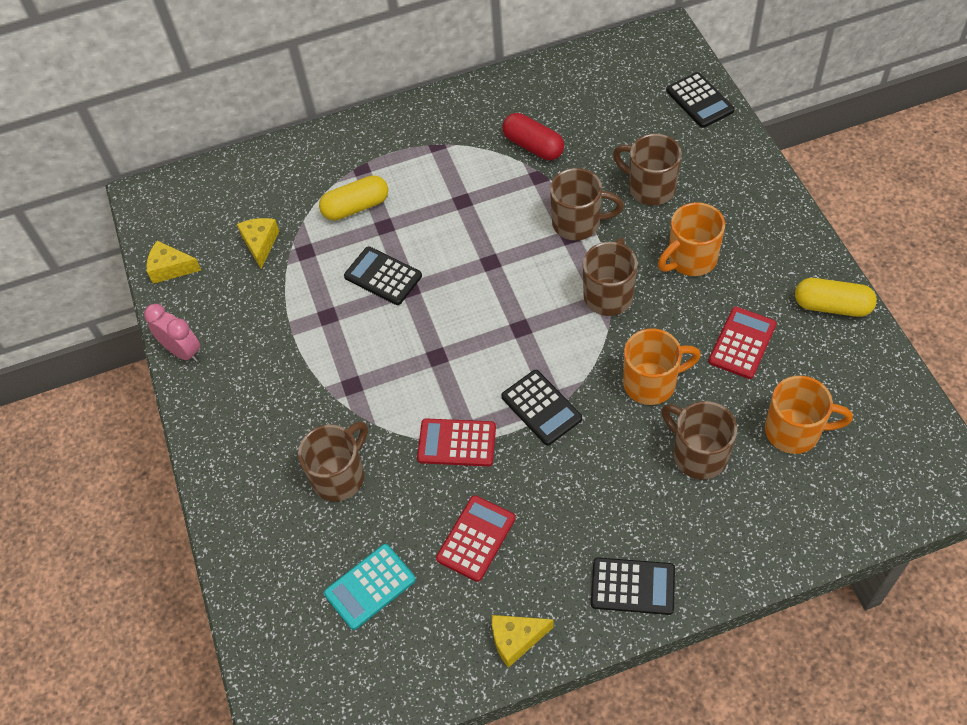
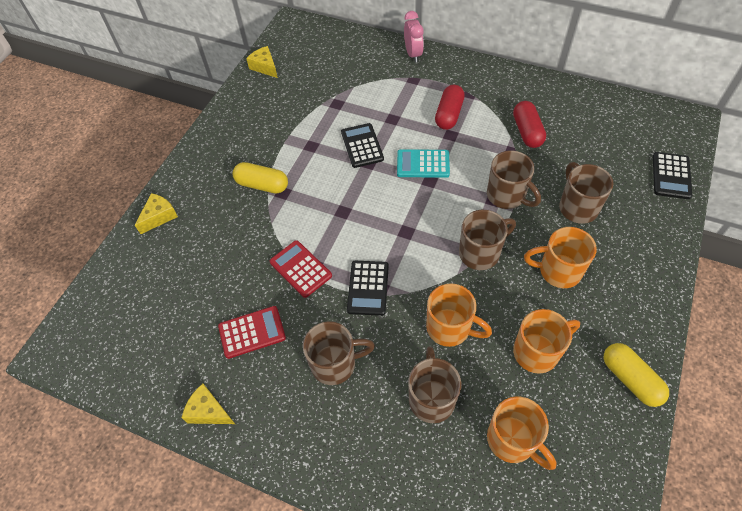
camera: 40 degrees right, 0 degrees up
(183, 351) = (225, 112): pink clock -> pink clock (413, 54)
(260, 244) = (319, 84): yellow cheese -> yellow cheese (159, 216)
(340, 476) = (224, 236): brown mug -> brown mug (335, 364)
(356, 207) = (388, 98): yellow capsule -> yellow capsule (262, 185)
(370, 586) = (173, 309): turquoise calculator -> turquoise calculator (423, 164)
(438, 181) = (449, 115): none -> red capsule
(632, 586) = (304, 443): black calculator -> none
(742, 343) = (537, 352): red calculator -> orange mug

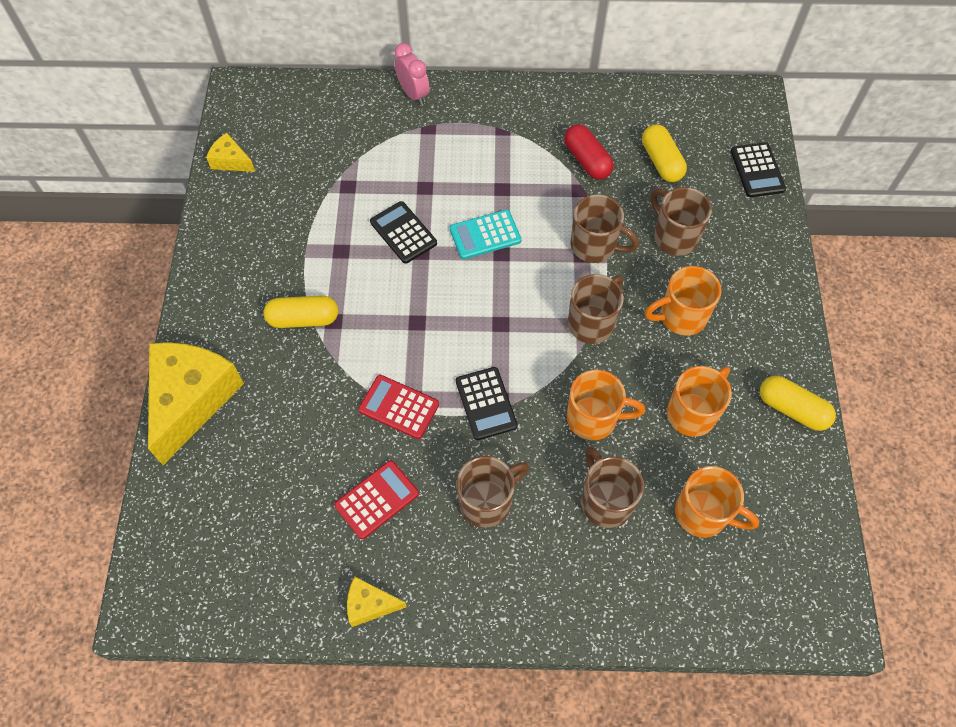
camera: 25 degrees left, 5 degrees up
(159, 216) = (191, 399): yellow cheese -> yellow cheese, size x2.16
(449, 115) = (489, 163): red capsule -> none
(589, 148) = (661, 162): none -> yellow capsule

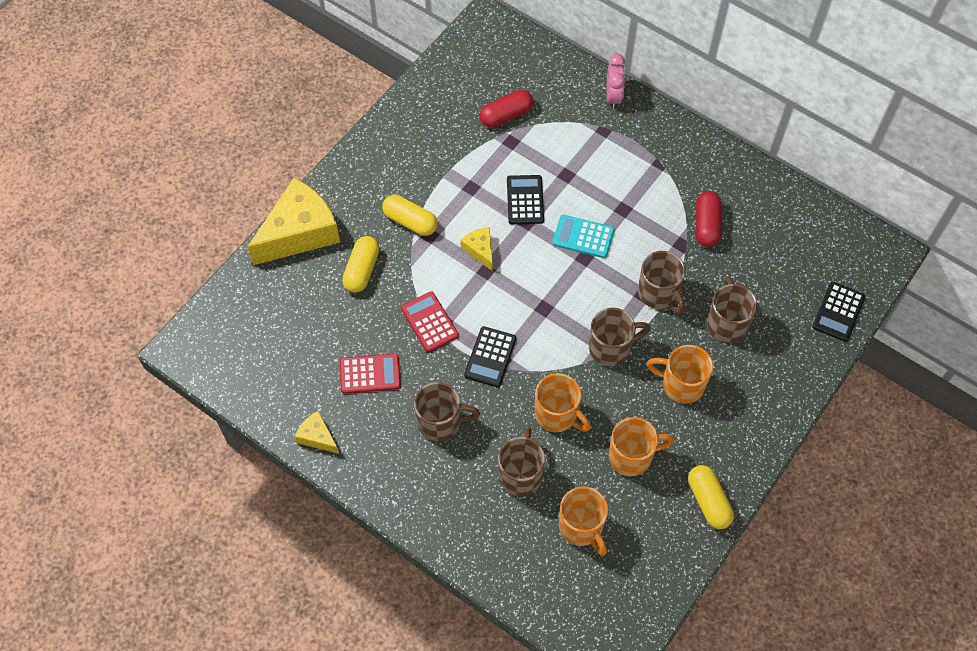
camera: 35 degrees right, 0 degrees up
(231, 161) = (442, 75): yellow cheese -> yellow cheese (480, 250)
(324, 165) = (506, 115): none -> red capsule
(661, 162) = (765, 260): yellow capsule -> yellow capsule (362, 270)

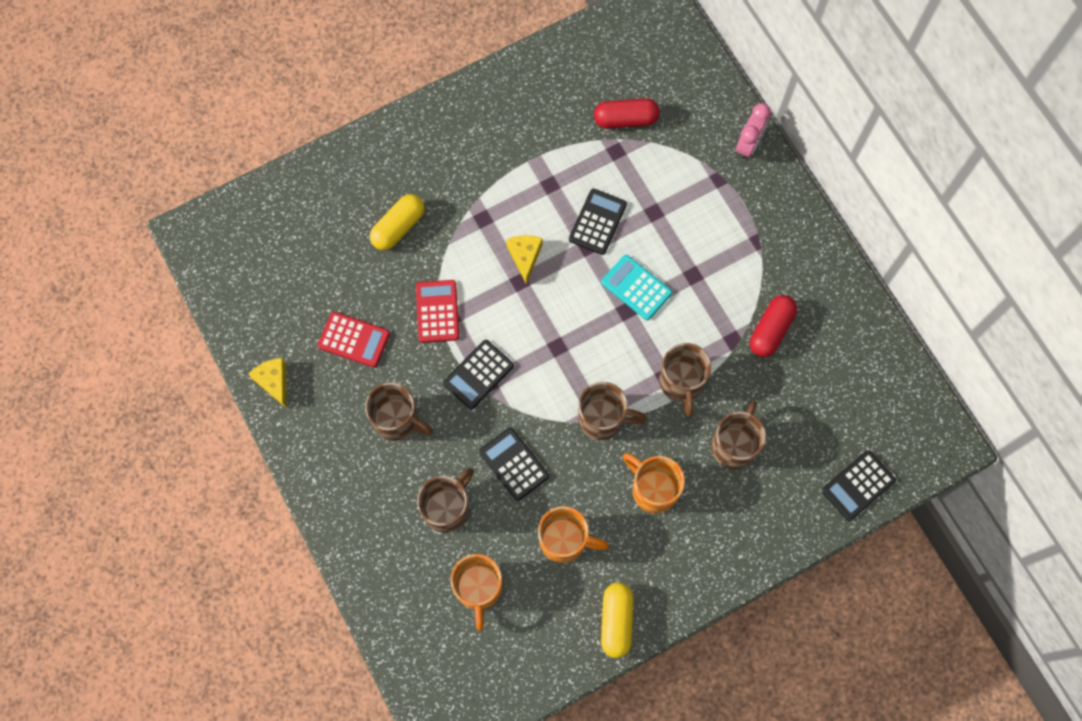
camera: 25 degrees right, 10 degrees up
(299, 232) = (357, 161): yellow cheese -> none
(410, 221) = (471, 195): yellow capsule -> none
(557, 414) = (514, 464): orange mug -> black calculator

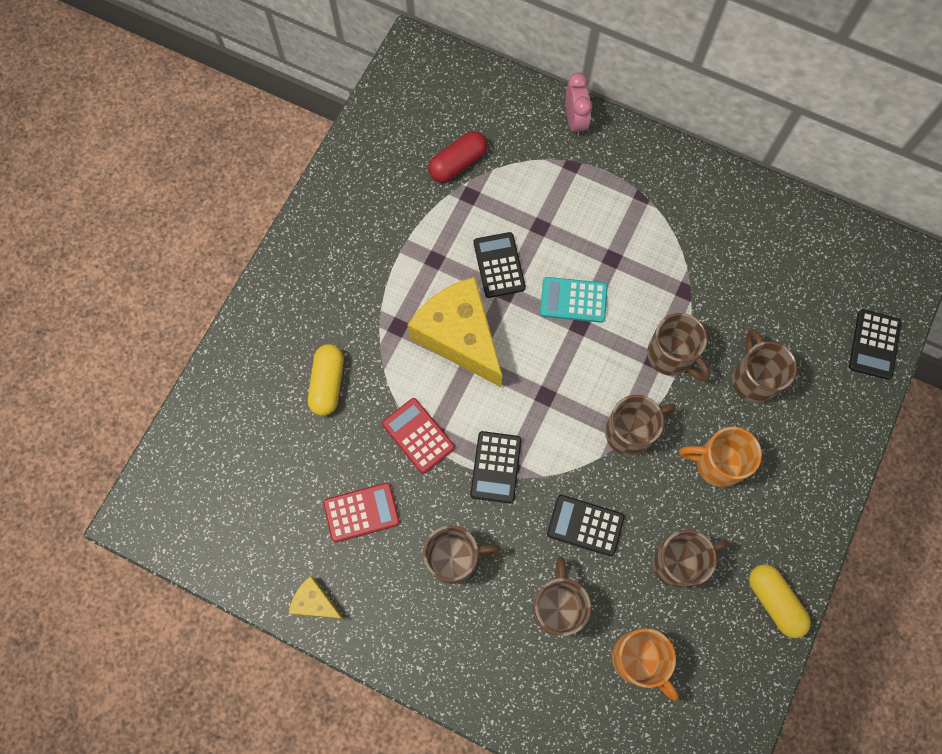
camera: 35 degrees left, 0 degrees up
(525, 257) = (459, 336): yellow cheese -> yellow cheese, size x2.16
(565, 540) = (678, 562): orange mug -> brown mug
(771, 330) = (709, 262): red capsule -> none

